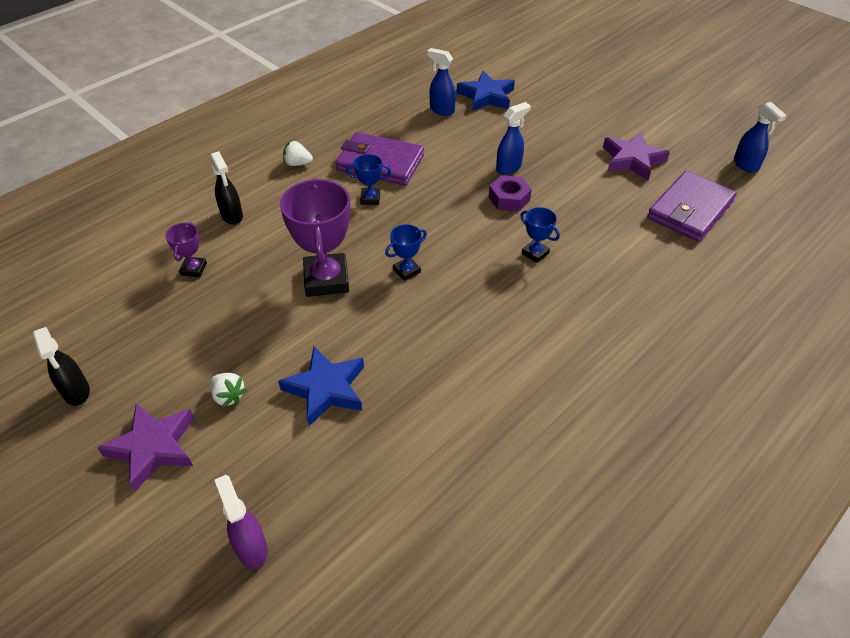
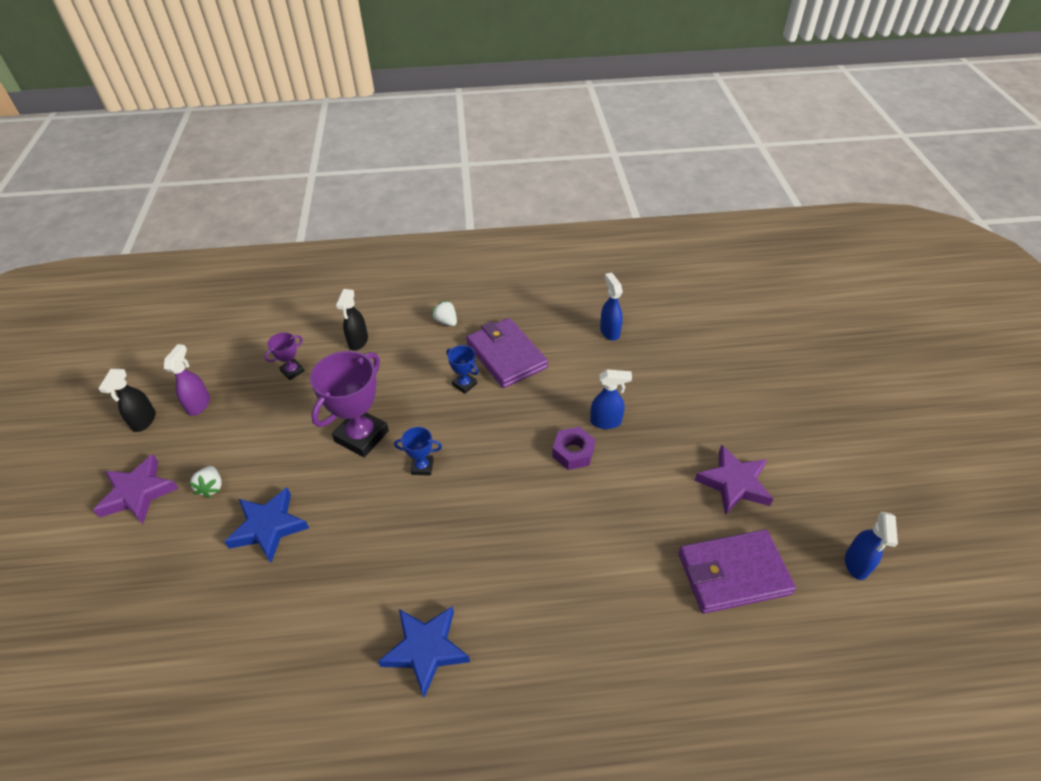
camera: 40 degrees right, 0 degrees up
(251, 547) = (109, 612): purple spray bottle -> purple spray bottle (199, 404)
(486, 96) = (664, 338): blue star -> blue star (425, 649)
(535, 253) = (537, 519): blue trophy -> none

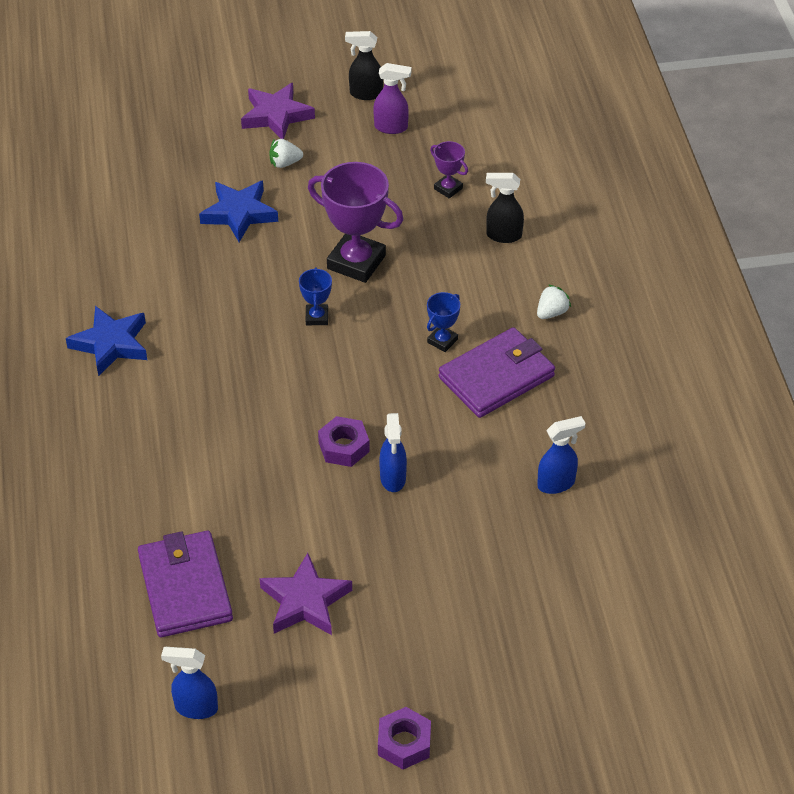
camera: 85 degrees right, 0 degrees up
(849, 426) = (404, 743): none -> purple nut

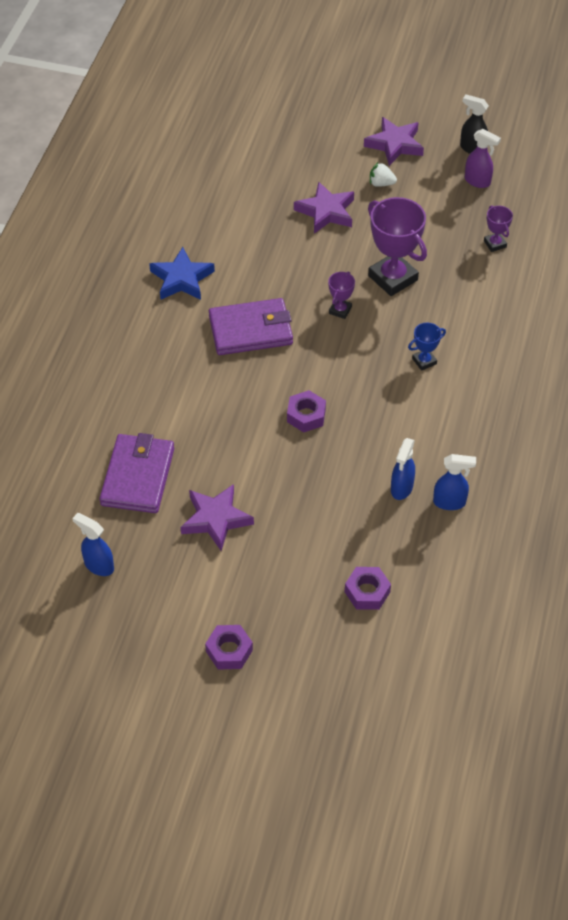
camera: 25 degrees right, 5 degrees up
(239, 214) = (326, 212): blue star -> purple star
(317, 317) = (340, 310): blue trophy -> purple trophy
(393, 478) = (329, 452): blue spray bottle -> blue spray bottle (401, 488)
(496, 377) = (450, 403): purple wallet -> purple wallet (251, 330)
(503, 235) = (517, 295): black spray bottle -> none
(522, 616) = (367, 592): none -> purple nut
(551, 312) = (521, 369): white strawberry -> none

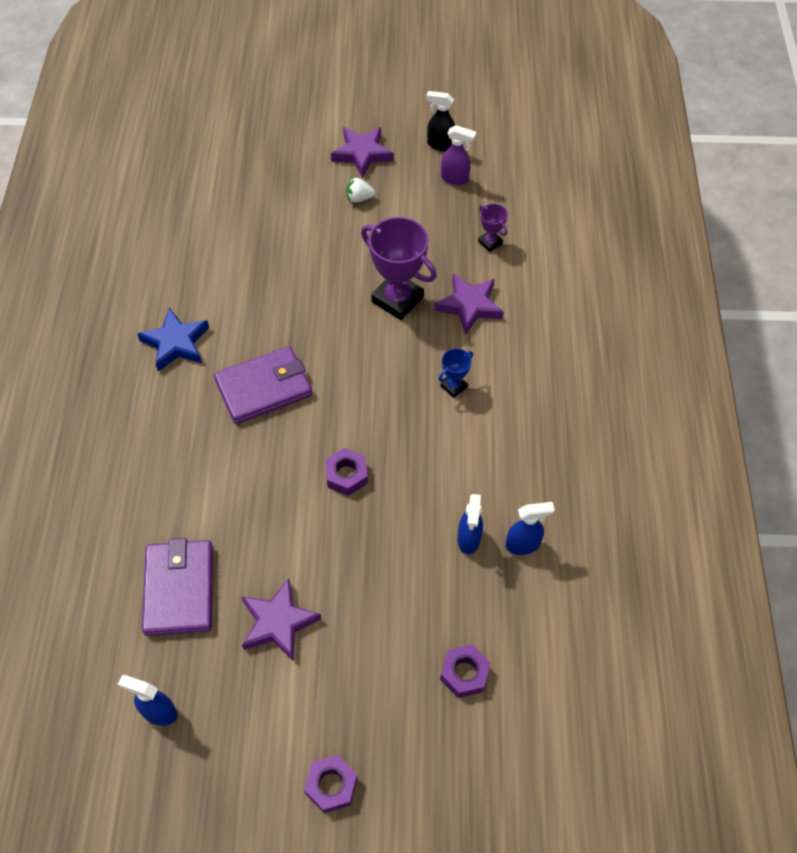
camera: 15 degrees left, 5 degrees up
(326, 212) = (311, 239): purple star -> purple star (469, 306)
(340, 310) = (352, 346): purple trophy -> none

